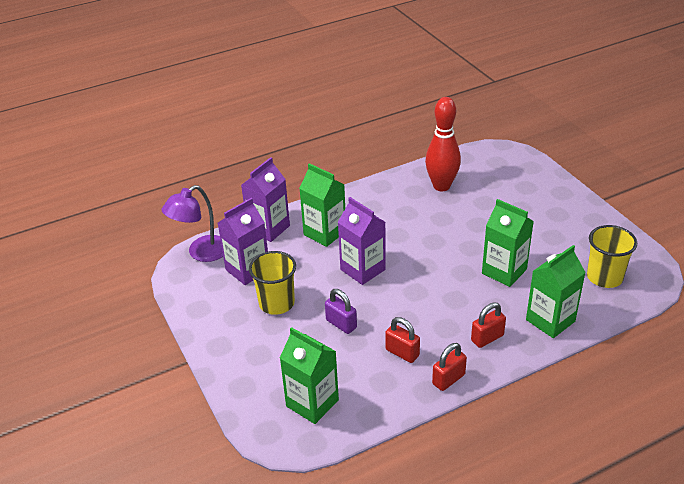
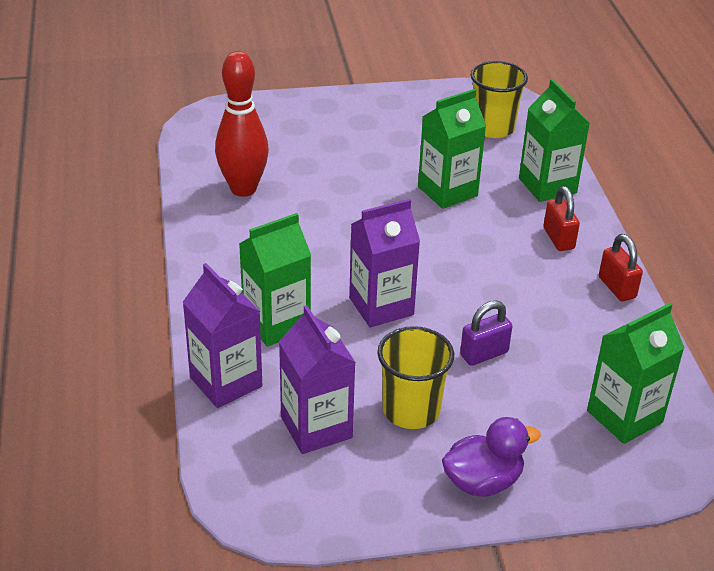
camera: 75 degrees left, 0 degrees up
(201, 253) = (239, 478): purple lamp -> none
(230, 345) = (483, 481): none -> purple duck
(402, 353) = (559, 313): red padlock -> none

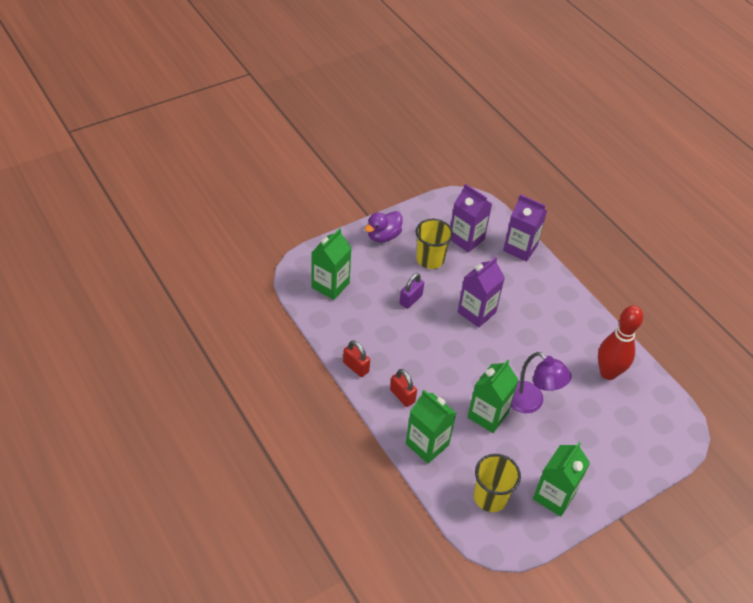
camera: 155 degrees right, 10 degrees up
(276, 323) = (520, 285): green carton -> green carton (554, 496)
(379, 188) = (530, 402): none -> purple lamp

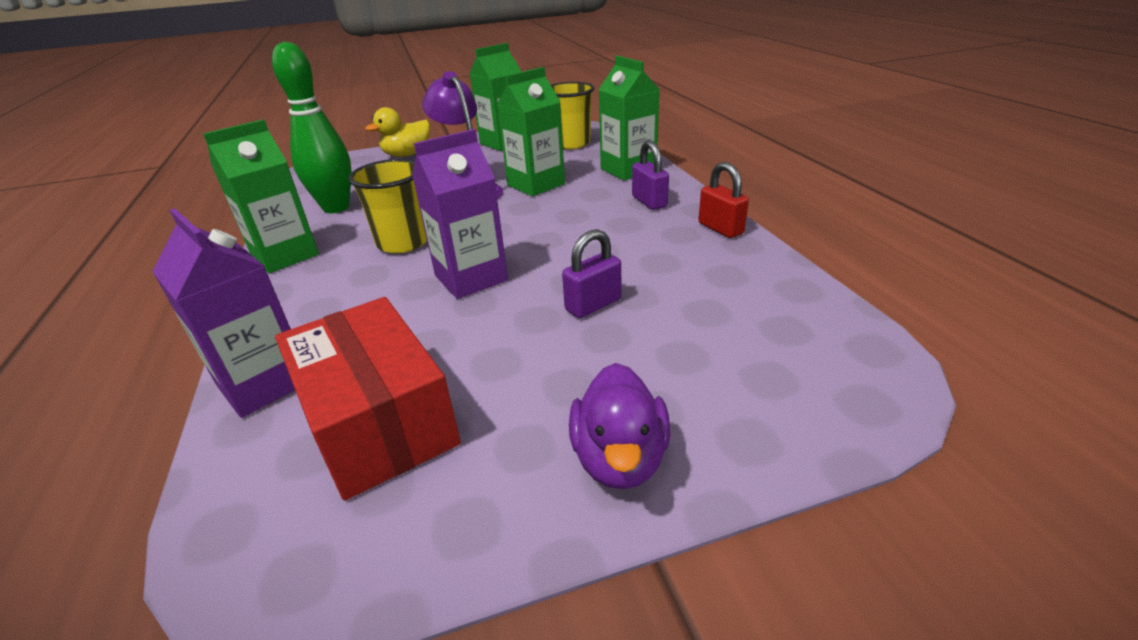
camera: 160 degrees left, 15 degrees down
(330, 285) = (782, 344): green carton -> green carton (285, 256)
(383, 236) = (619, 458): purple duck -> purple duck turned 120 degrees clockwise
(402, 396) = (649, 202): red padlock -> purple padlock
(430, 259) = (509, 379): yellow cup -> yellow cup (403, 242)
(466, 239) = (378, 421): purple carton -> red box
(608, 373) = (336, 208): red bowling pin -> green bowling pin
(625, 464) = (407, 155): none -> yellow duck

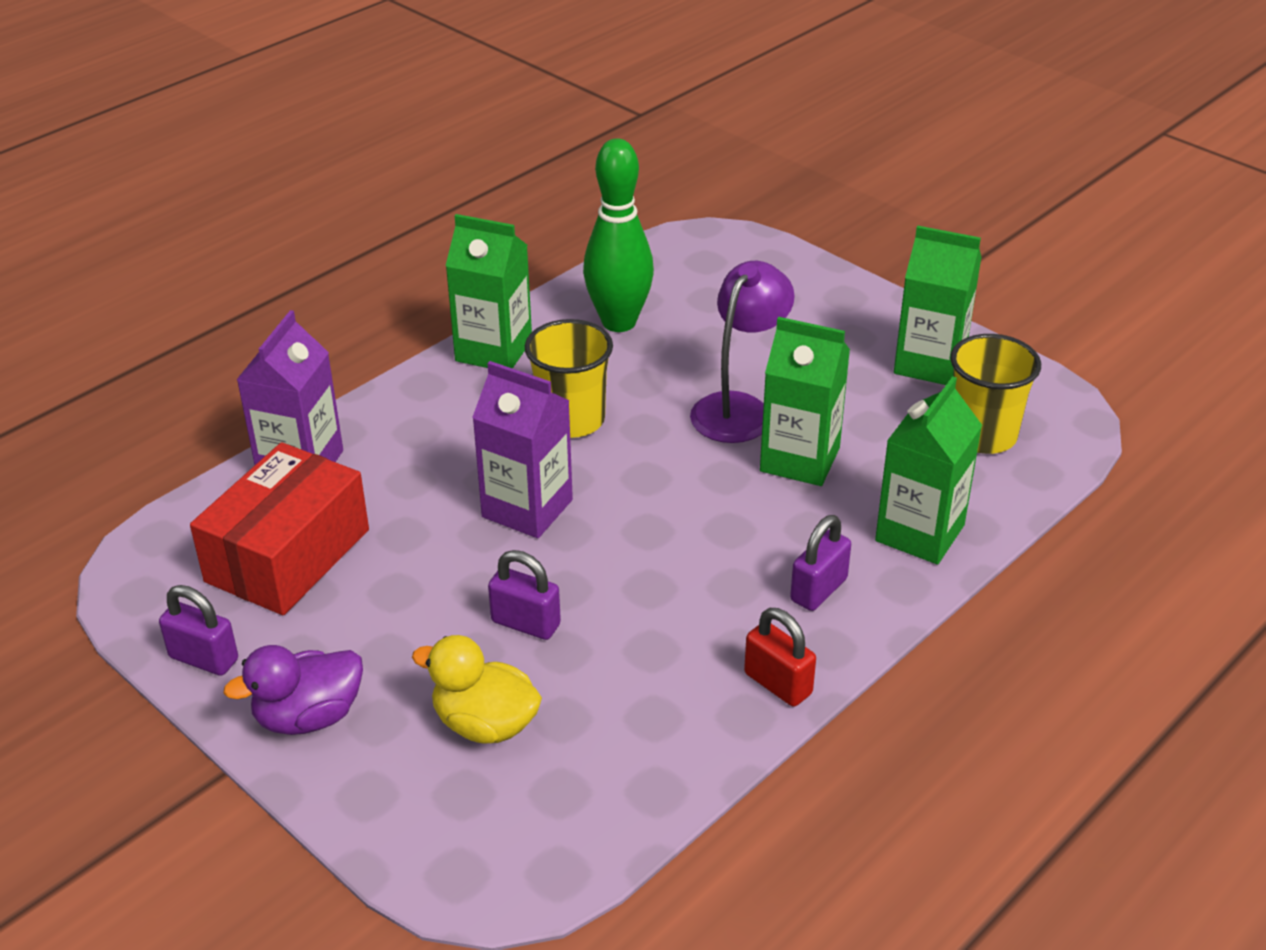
camera: 60 degrees right, 5 degrees up
(407, 155) = (813, 294): yellow duck -> yellow duck (485, 724)
(467, 531) = (204, 658): none -> purple padlock
(720, 228) = (778, 684): red padlock -> red padlock turned 75 degrees counterclockwise

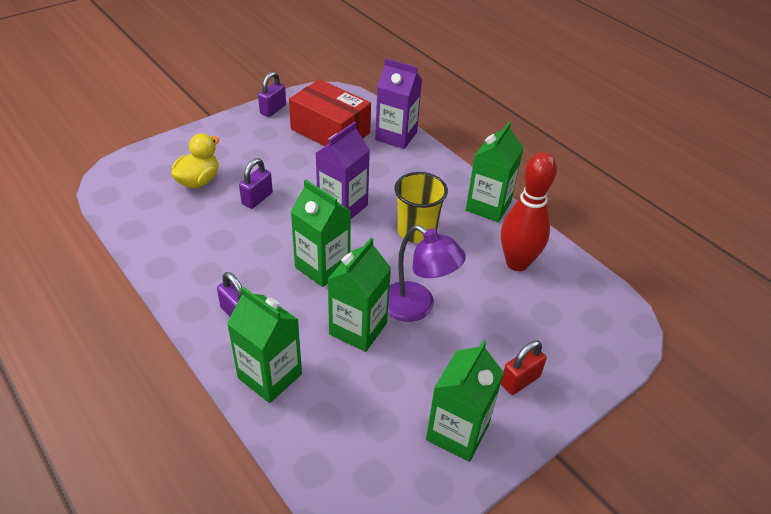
camera: 95 degrees right, 5 degrees up
(308, 717) = (227, 134): purple duck -> none
(619, 322) = (517, 263): green bowling pin -> red bowling pin
(684, 512) = (322, 267): none -> green carton
(778, 684) = (175, 283): red padlock -> red padlock (520, 380)
(982, 435) = (363, 443): yellow cup -> none

